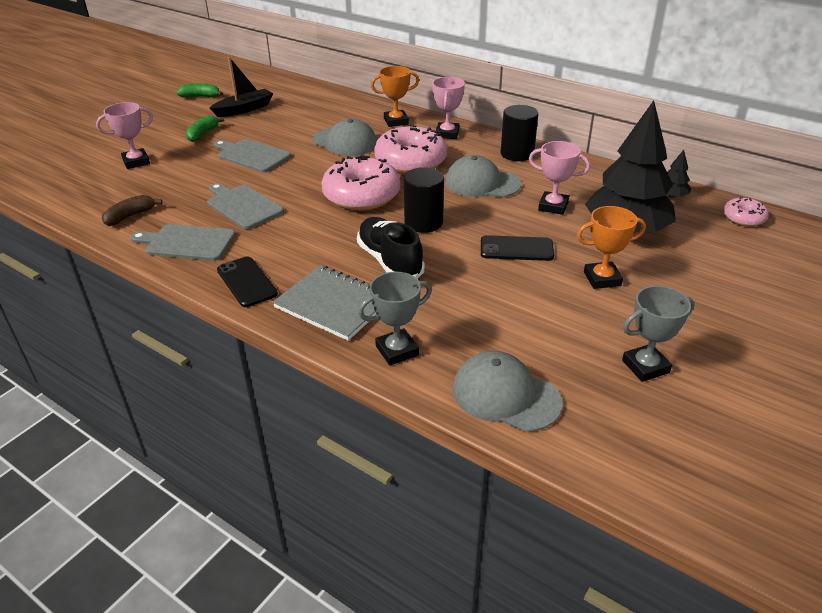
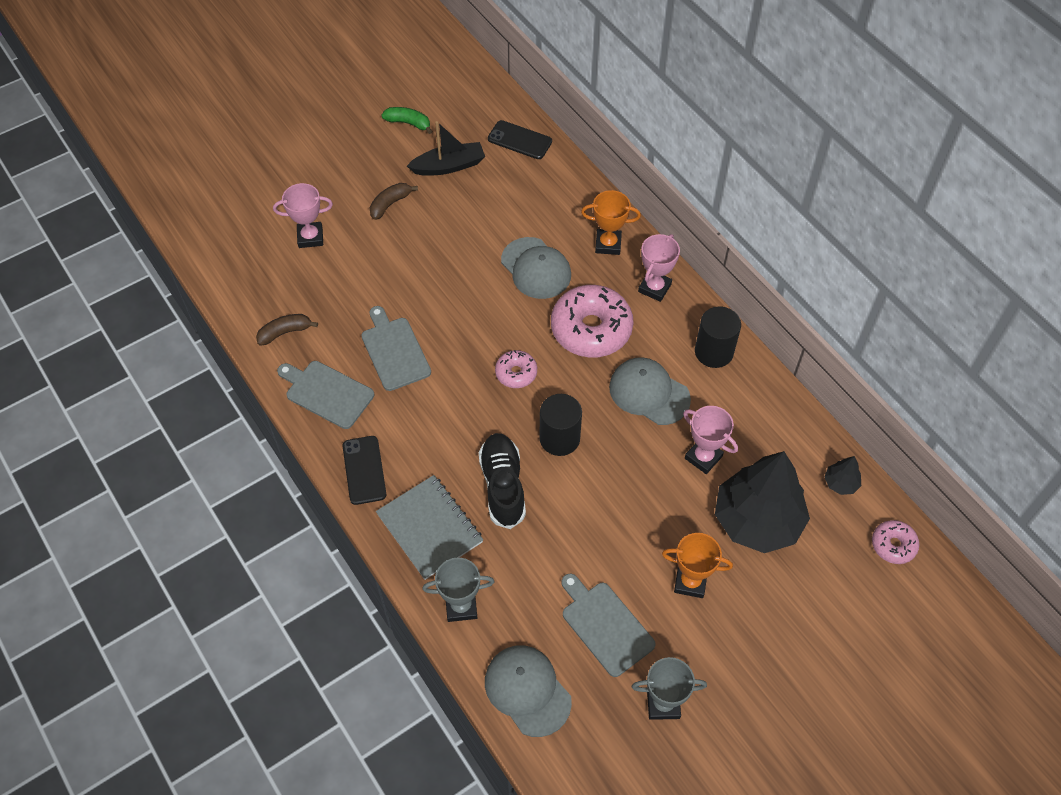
camera: 20 degrees right, 20 degrees up
(202, 134) = (390, 204): green banana -> brown banana
(251, 155) = (429, 263): grey cutting board -> grey cutting board (605, 625)
(361, 196) = (516, 373): pink donut -> pink donut, size x0.50
(516, 249) = (631, 510): black phone -> black phone (519, 140)

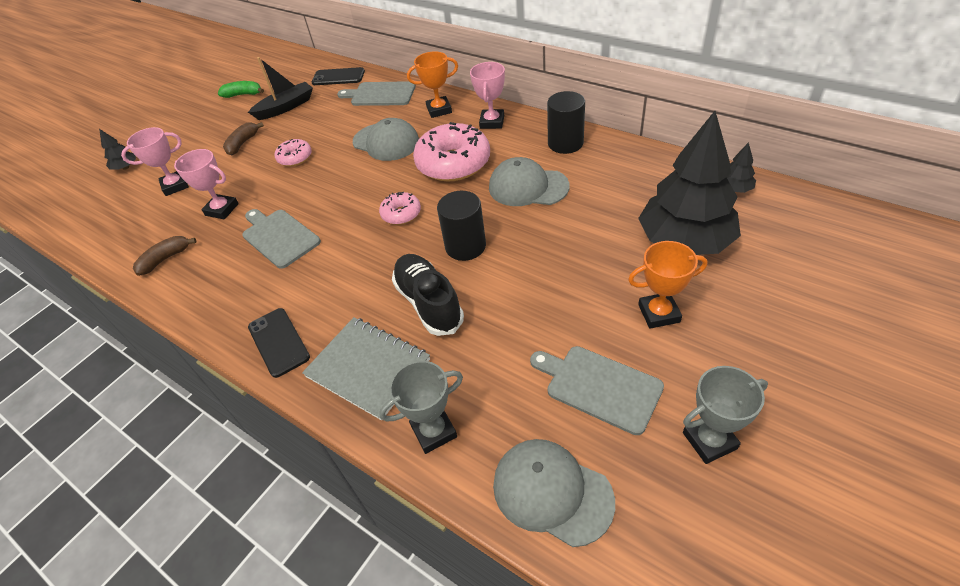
camera: 15 degrees left, 10 degrees down
(265, 187) = (126, 167): none -> black tree
(327, 393) = (220, 291): grey cutting board -> grey cutting board (380, 94)
(703, 457) = (604, 213): pink trophy -> pink trophy (222, 209)
(893, 545) = (815, 215): pink donut -> pink donut (295, 158)

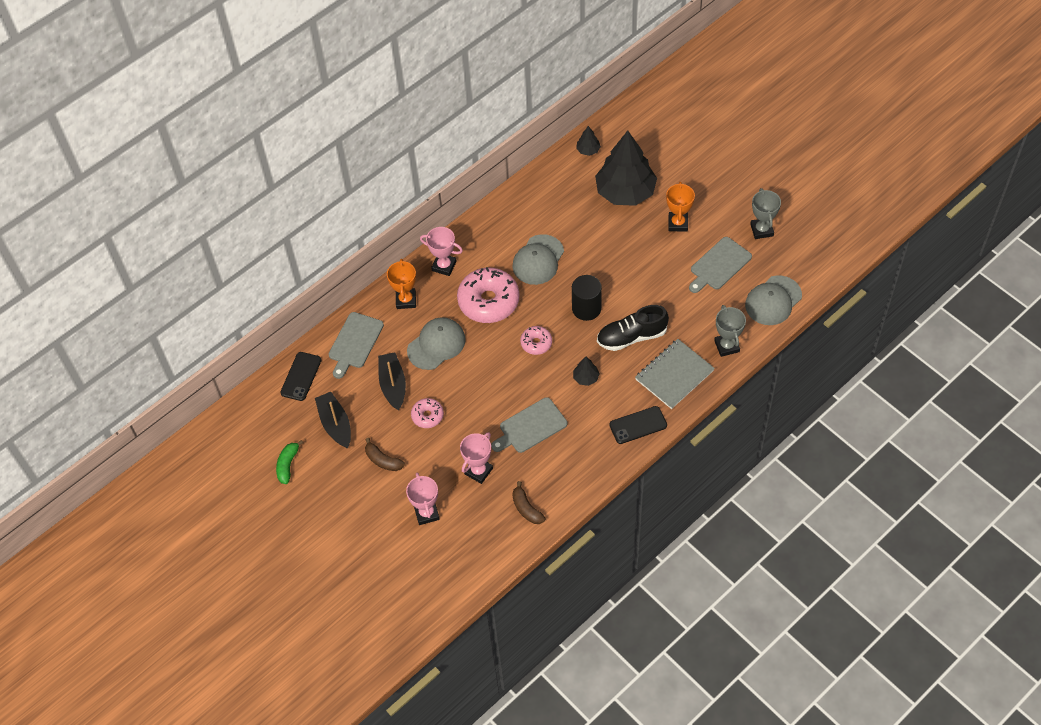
camera: 80 degrees left, 10 degrees up
(126, 167) = (375, 563): black tree -> black tree (586, 378)
(332, 128) = (393, 385): none -> black boat
(565, 143) = (496, 225): black cylinder -> none

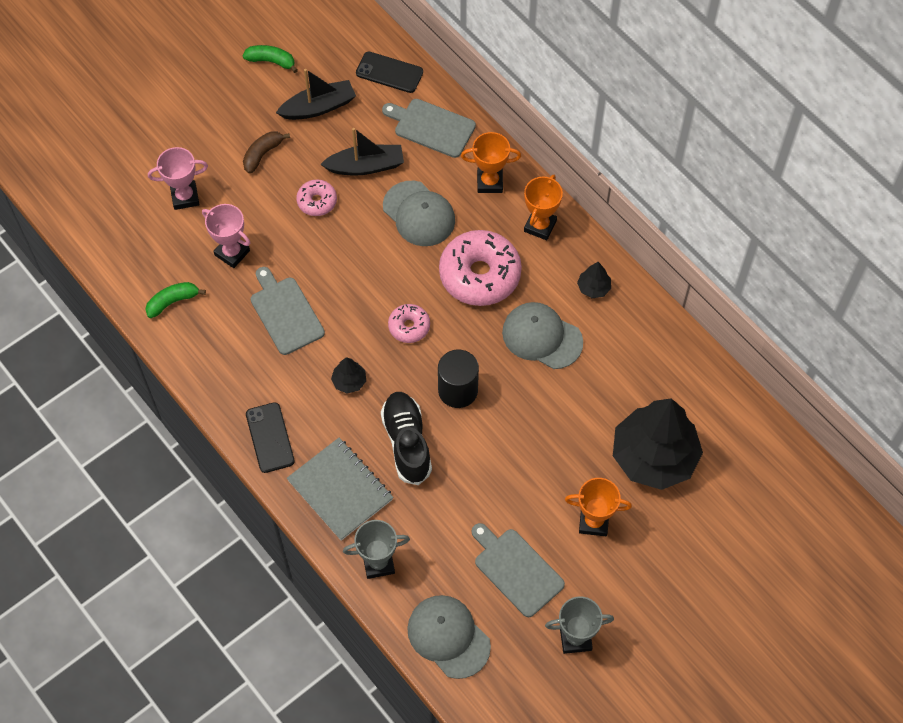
camera: 90 degrees right, 5 degrees up
(444, 266) = (540, 226): pink trophy -> orange trophy
(526, 508) = (172, 302): brown banana -> green banana
(588, 150) = (732, 413): black tree -> black tree (593, 288)

